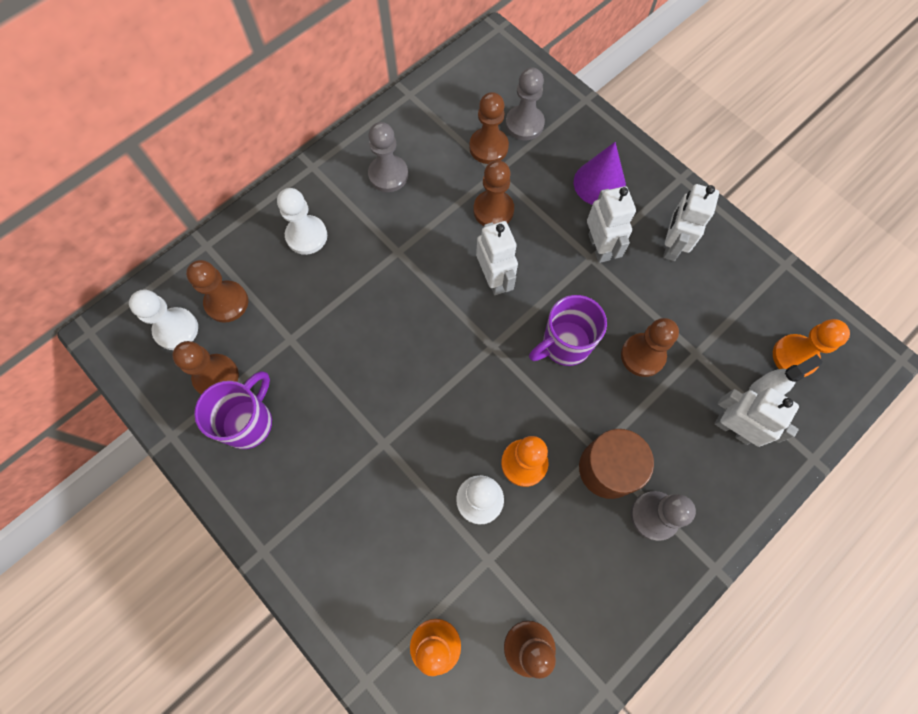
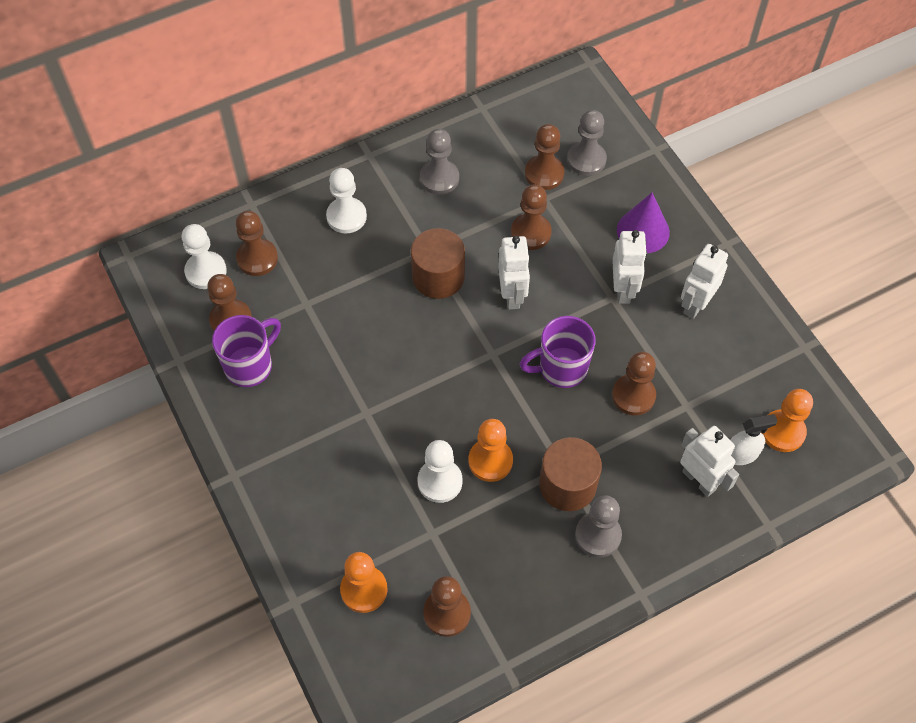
camera: 15 degrees right, 10 degrees down
(416, 277) = (438, 277): none -> brown cylinder

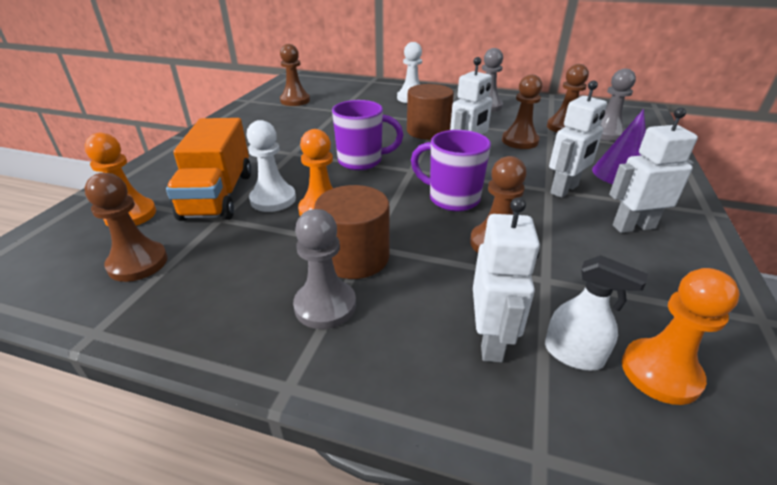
camera: 45 degrees right, 25 degrees down
(206, 271) = (314, 87): white pawn -> none
(250, 365) = (273, 114): purple mug -> purple mug (361, 161)
(257, 258) = (343, 92): brown pawn -> none
(393, 514) = (218, 195): none -> orange truck

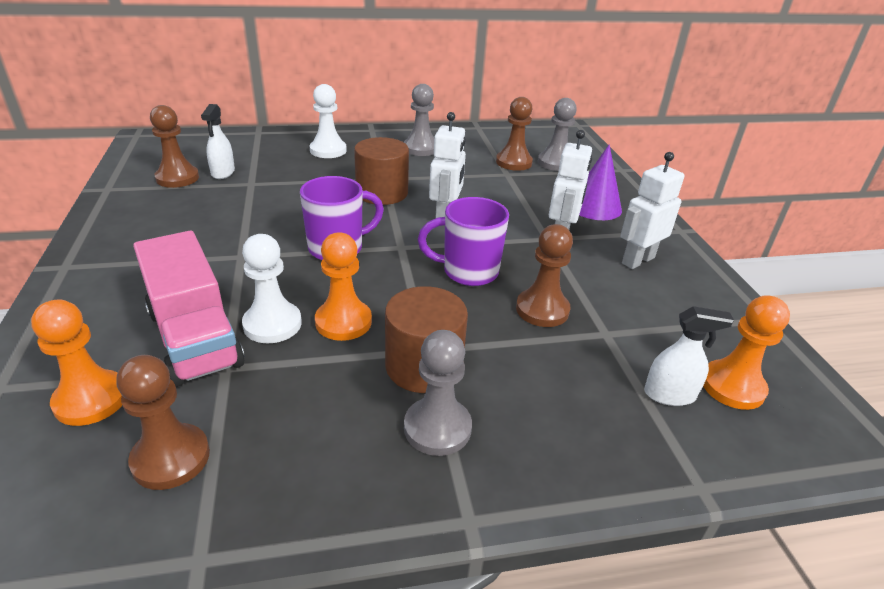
camera: 30 degrees left, 0 degrees up
(218, 195) = (195, 338): orange truck -> pink truck
(326, 101) = (223, 172): none -> white spray bottle
(491, 340) = (604, 406): white robot -> none
(520, 141) = (484, 187): brown pawn -> none

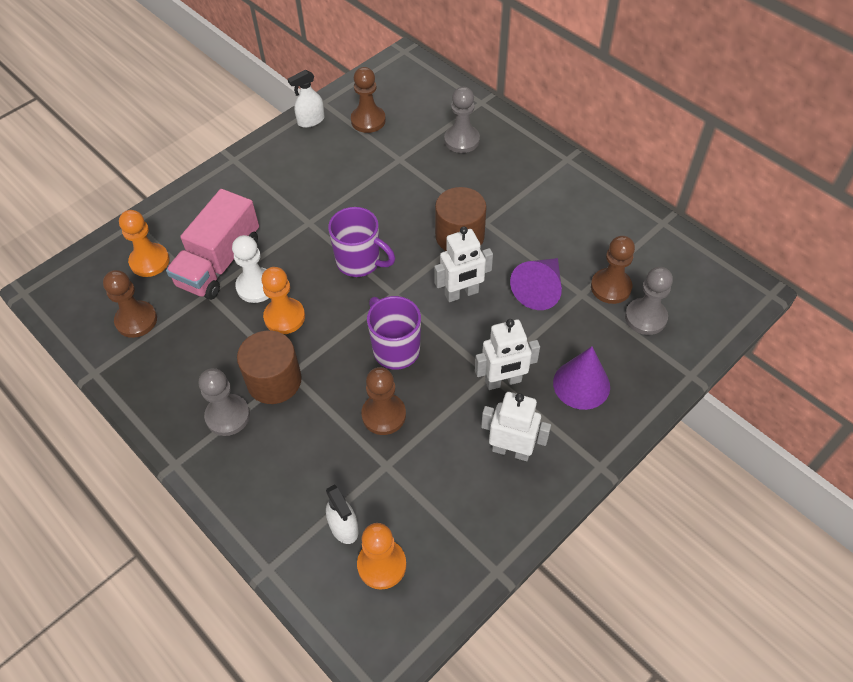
camera: 60 degrees right, 20 degrees up
(223, 172) = (398, 134): white spray bottle -> white spray bottle (311, 121)
(328, 150) = (495, 161): white pawn -> none
(421, 148) = (566, 211): grey pawn -> grey pawn (461, 140)
(483, 186) = (539, 289): none -> purple cone

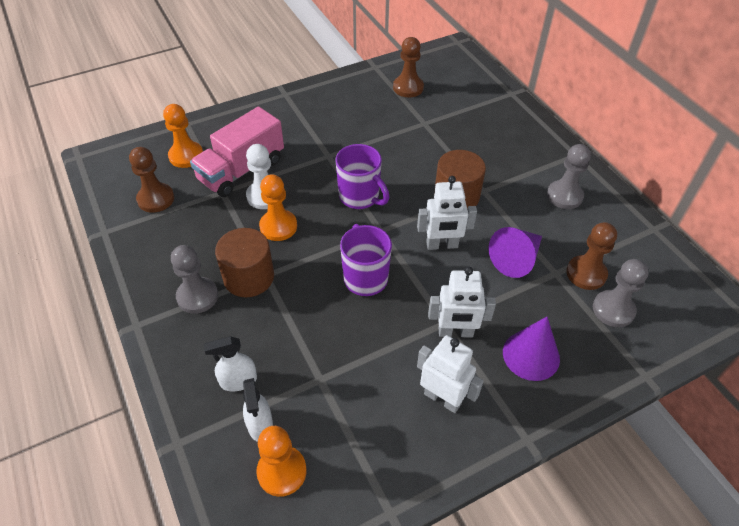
camera: 15 degrees right, 5 degrees down
(311, 121) = (360, 78): white spray bottle -> white spray bottle (238, 381)
(384, 415) = (334, 333): brown pawn -> none
(461, 140) = (484, 119): grey pawn -> grey pawn (564, 196)

